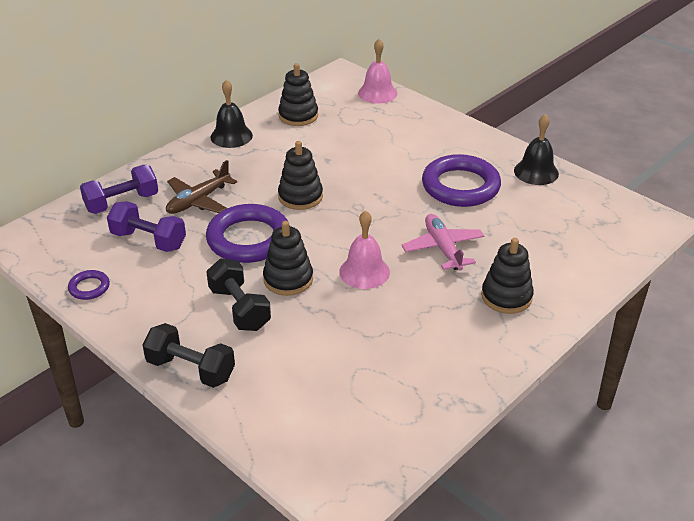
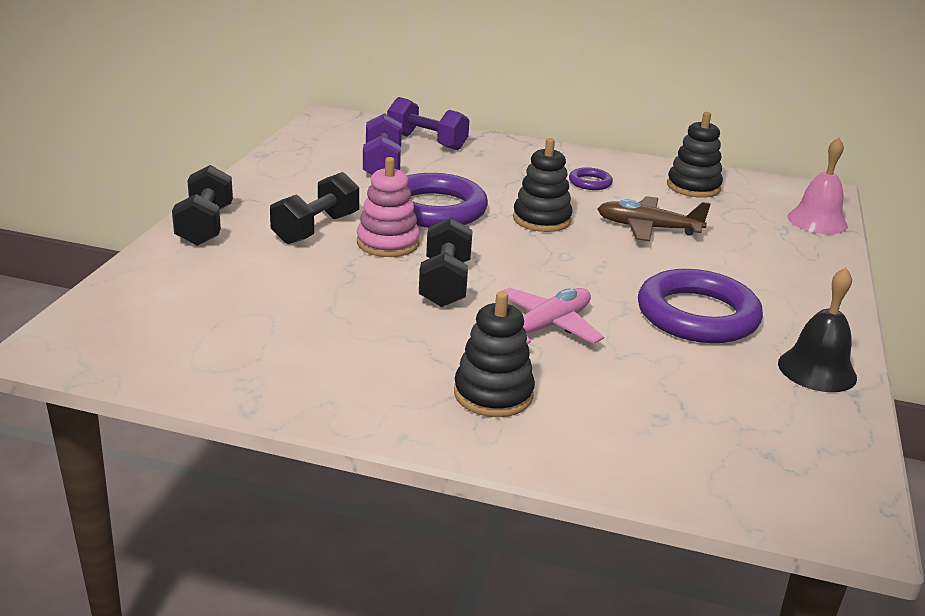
camera: 60 degrees right, 10 degrees down
(89, 287) = (288, 157): purple ring -> purple ring (590, 182)
(198, 201) = (470, 172): brown plane -> brown plane (647, 228)
(231, 136) = (602, 163): black bell -> none
(288, 279) = (388, 243): black stacking toy -> pink stacking toy
(364, 272) = (445, 284): pink bell -> black dumbbell

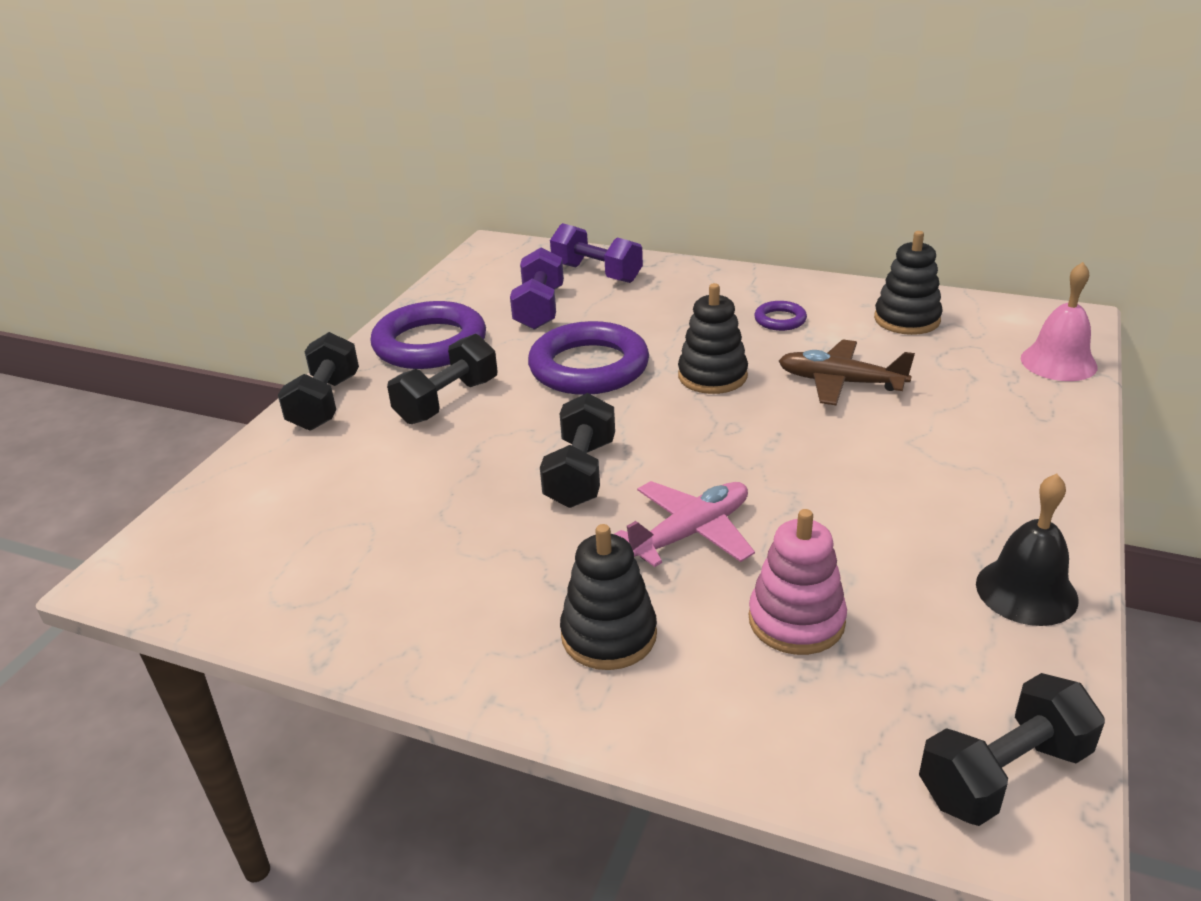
camera: 10 degrees right, 5 degrees up
(388, 243) = (525, 418): pink stacking toy -> pink stacking toy (796, 621)
(697, 315) = (882, 510): purple ring -> purple ring (430, 344)
(819, 484) = (1003, 774): none -> black dumbbell

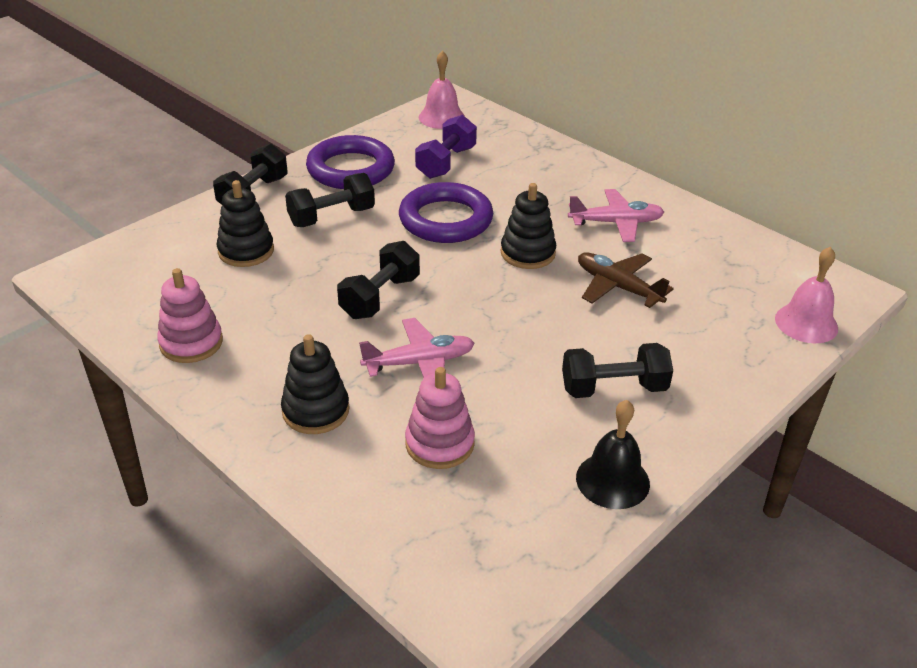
camera: 20 degrees right, 5 degrees up
(372, 606) = (191, 343): none -> pink stacking toy
(496, 265) = (441, 117): none -> pink bell
(597, 273) = (510, 144): purple dumbbell -> none
(780, 320) = (616, 223): purple ring -> pink plane
(907, 319) = (716, 251): black stacking toy -> black stacking toy (246, 251)
(1003, 774) = (487, 584): black dumbbell -> black dumbbell (613, 388)

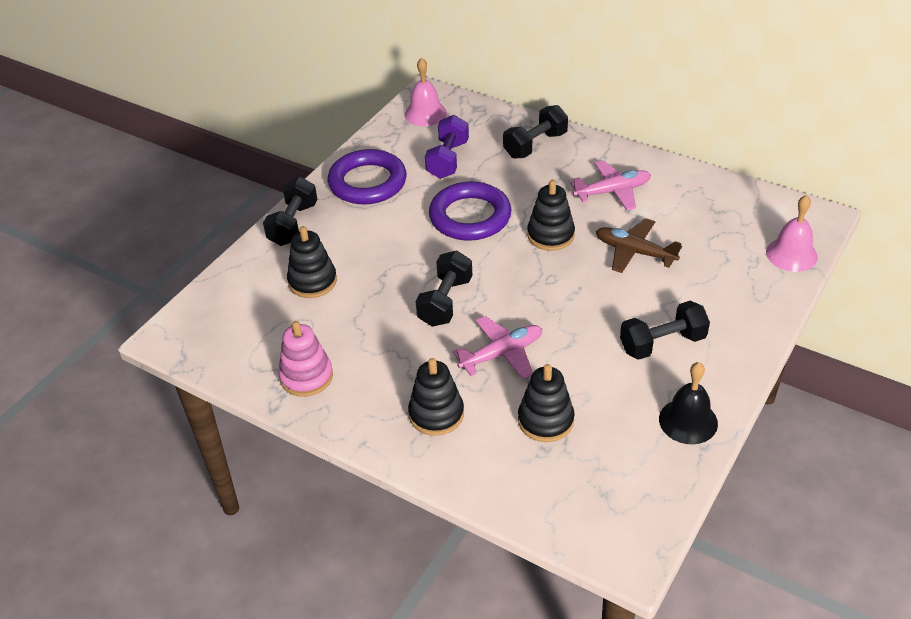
camera: 10 degrees left, 5 degrees up
(331, 217) = (371, 233): black dumbbell -> black dumbbell (535, 145)
(439, 444) = (545, 420): pink stacking toy -> black stacking toy

